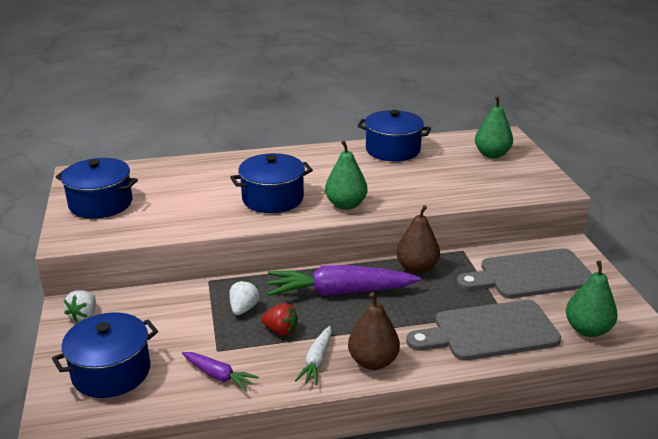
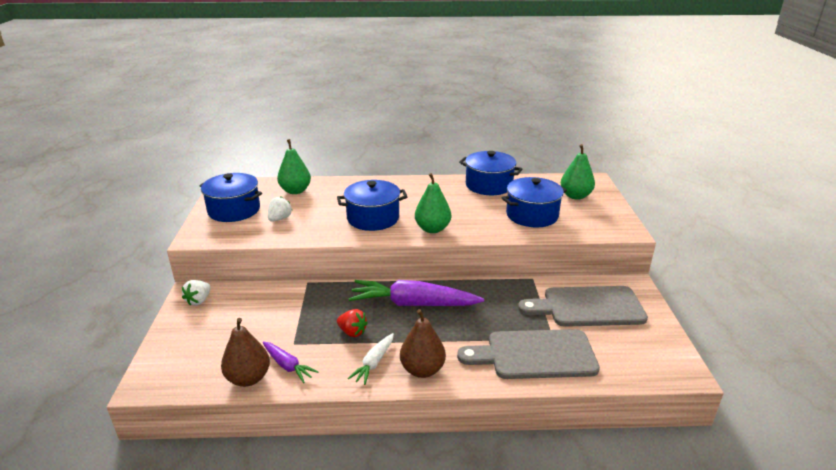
camera: 10 degrees right, 0 degrees up
(111, 372) = (203, 351): blue pot -> blue pot (532, 215)
(243, 309) = (328, 310): white strawberry -> white strawberry (280, 219)
(416, 268) = (486, 290): brown pear -> brown pear (248, 378)
(587, 329) = (627, 364): green pear -> green pear (295, 191)

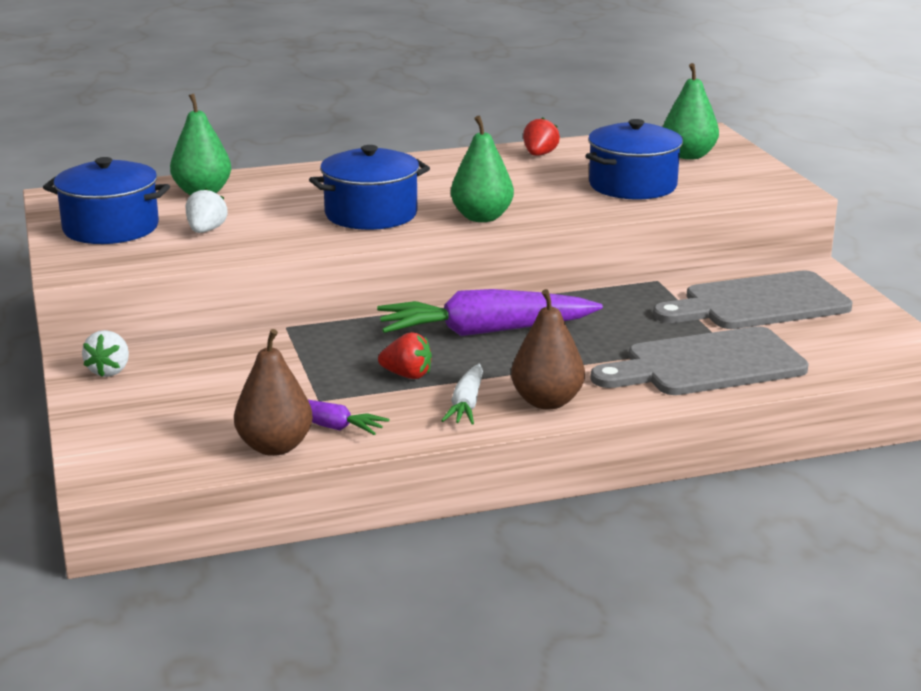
camera: 15 degrees left, 5 degrees down
(489, 185) = (539, 155): blue pot -> red strawberry

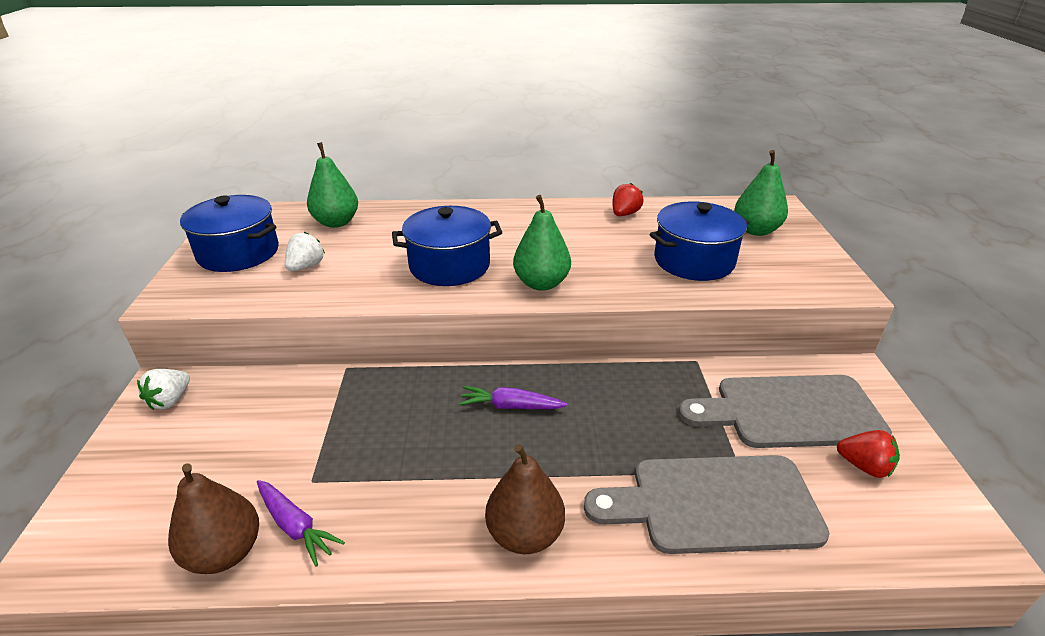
camera: 15 degrees right, 10 degrees up
(407, 375) = (410, 459): red strawberry -> red strawberry (864, 466)
(466, 404) = (442, 521): white carrot -> none
(484, 332) = (510, 406): purple carrot -> purple carrot, size x0.51

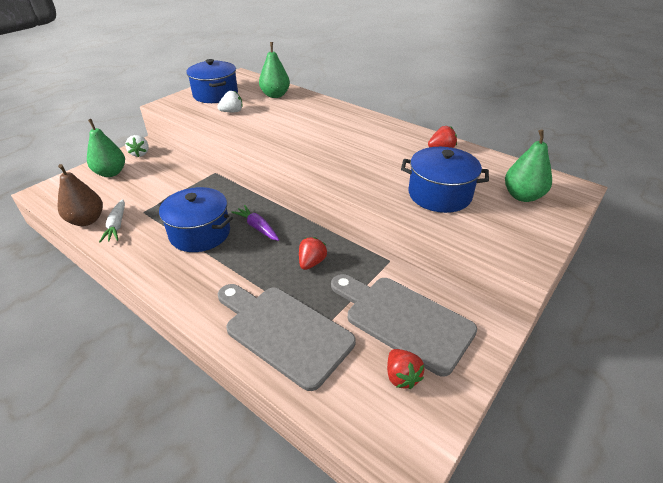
camera: 40 degrees right, 5 degrees up
(170, 400) = (140, 153): white strawberry -> white strawberry turned 75 degrees counterclockwise
(296, 526) = (117, 225): purple carrot -> white carrot
(449, 265) = (294, 137): blue pot -> blue pot (200, 233)
(525, 534) = (185, 284): brown pear -> none
(541, 283) = (325, 166): green pear -> green pear (111, 173)
(629, 409) = (311, 262): none -> red strawberry

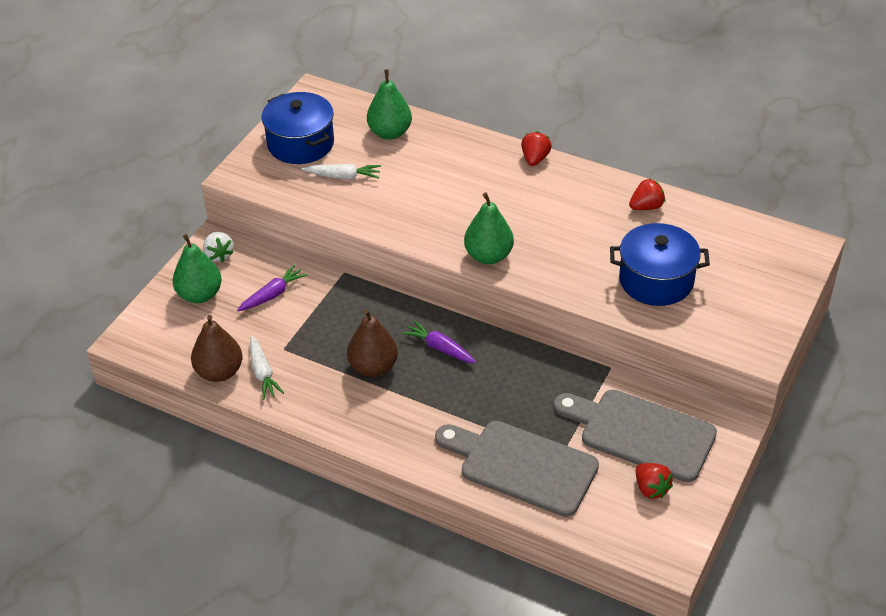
camera: 10 degrees left, 5 degrees up
(159, 179) = (273, 294): none -> purple carrot
(200, 233) = (373, 367): blue pot -> brown pear
(232, 112) = (343, 176): white strawberry -> white carrot
(311, 262) = (522, 384): red strawberry -> red strawberry (535, 159)
(522, 196) = (750, 268): green pear -> green pear (488, 256)

